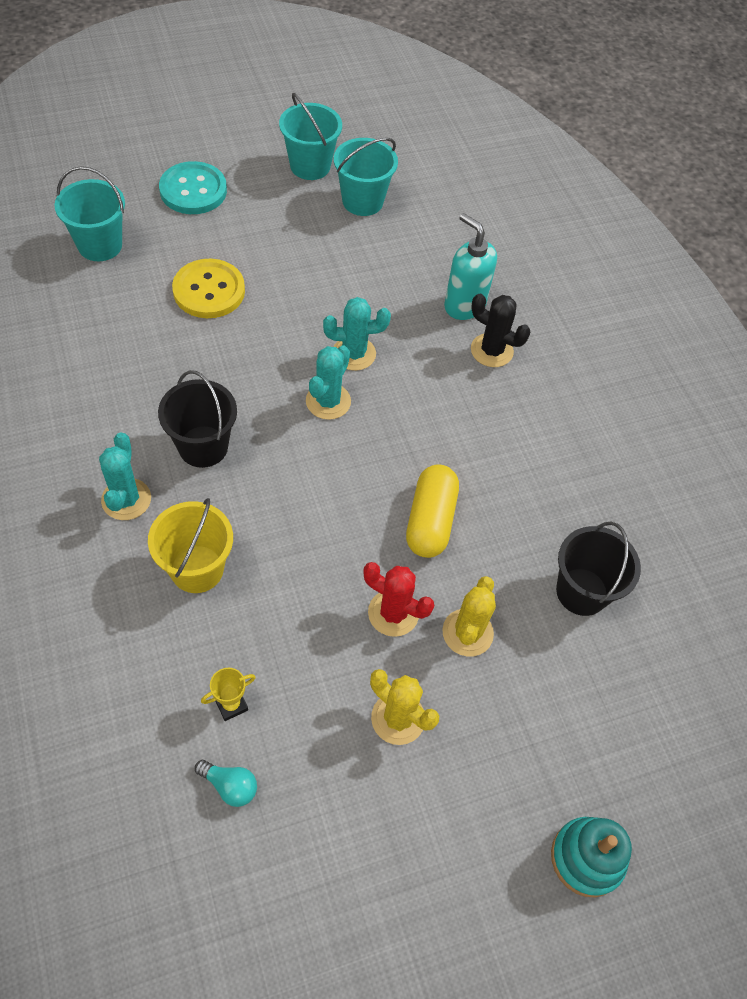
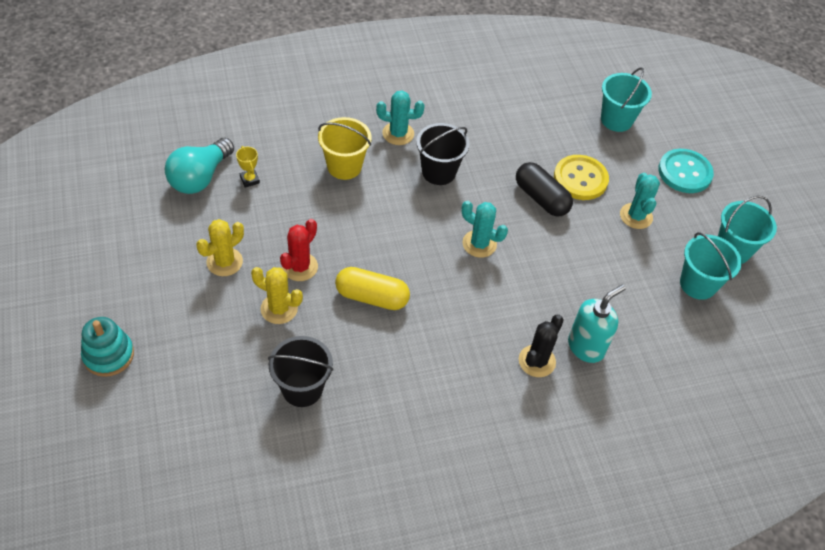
camera: 95 degrees right, 5 degrees down
(230, 786) = (200, 177): turquoise light bulb -> turquoise light bulb, size x2.07
(245, 333) = (541, 198): none -> black capsule
(354, 353) = (526, 264): turquoise cactus -> turquoise cactus (636, 216)

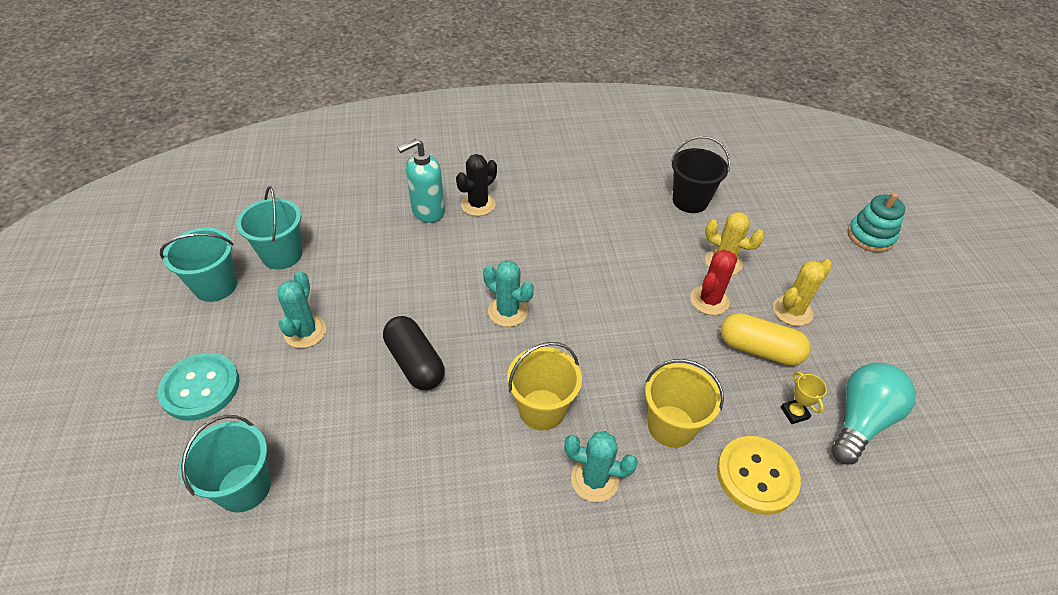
camera: 170 degrees left, 5 degrees down
(372, 297) = (630, 266): yellow capsule -> yellow capsule (759, 349)
(439, 172) = (542, 409): black bucket -> yellow bucket
(580, 179) = (351, 387): yellow button -> yellow button (756, 476)

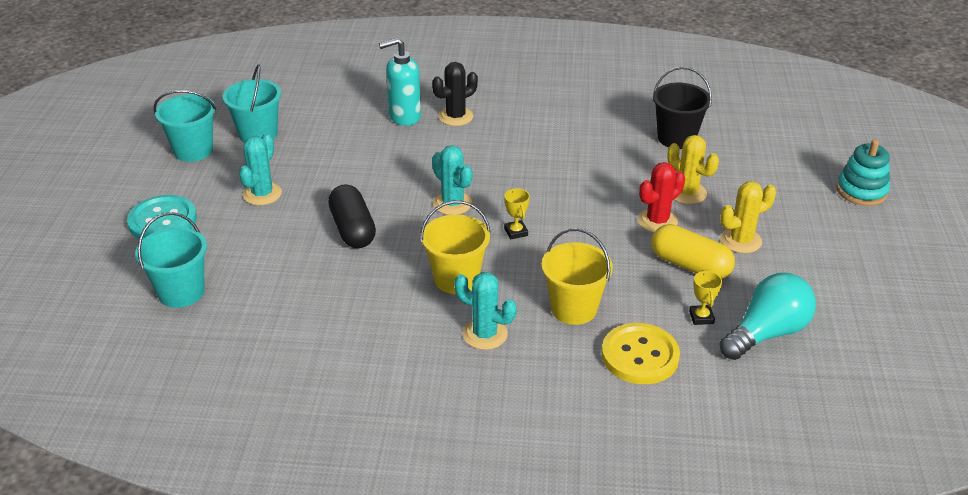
camera: 15 degrees right, 10 degrees down
(581, 337) = (516, 232): none -> yellow trophy

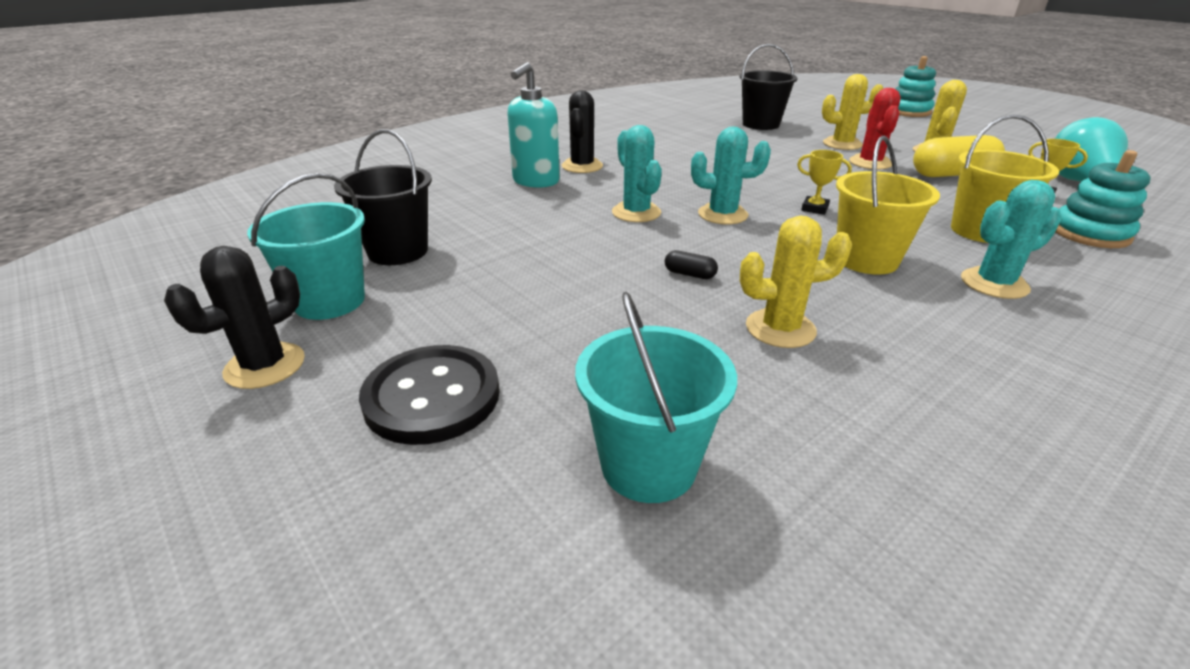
camera: 45 degrees left, 5 degrees down
(134, 171) = (265, 366): none -> black cactus
(162, 221) = (432, 397): turquoise button -> black button
(258, 134) = (398, 251): turquoise bucket -> black bucket
(262, 194) = (519, 296): turquoise cactus -> turquoise cactus (636, 212)
(329, 281) = (780, 329): none -> yellow cactus
(353, 229) = (689, 274): black capsule -> black capsule, size x0.44
(640, 356) = (1090, 234): yellow button -> turquoise stacking toy

